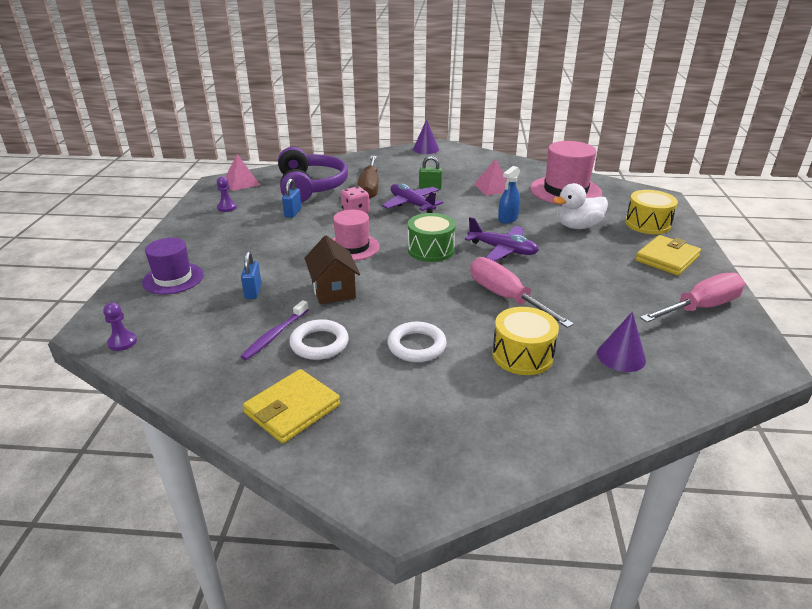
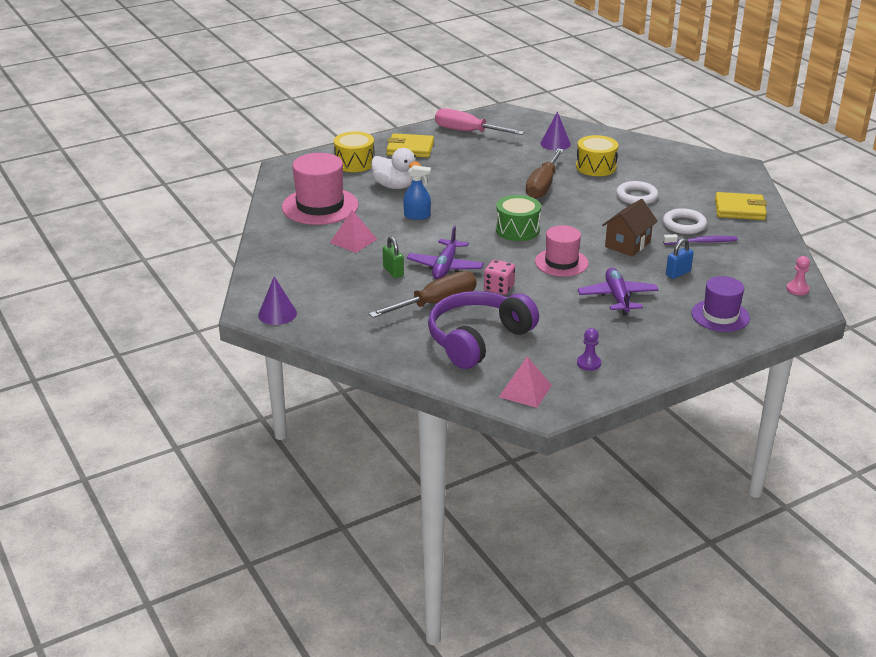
camera: 125 degrees left, 0 degrees up
(122, 342) = (797, 289): purple pawn -> pink pawn
(293, 213) = (545, 320): blue padlock -> none
(502, 250) = (477, 204): purple plane -> purple plane (617, 297)
(506, 298) = (543, 185): pink screwdriver -> brown screwdriver

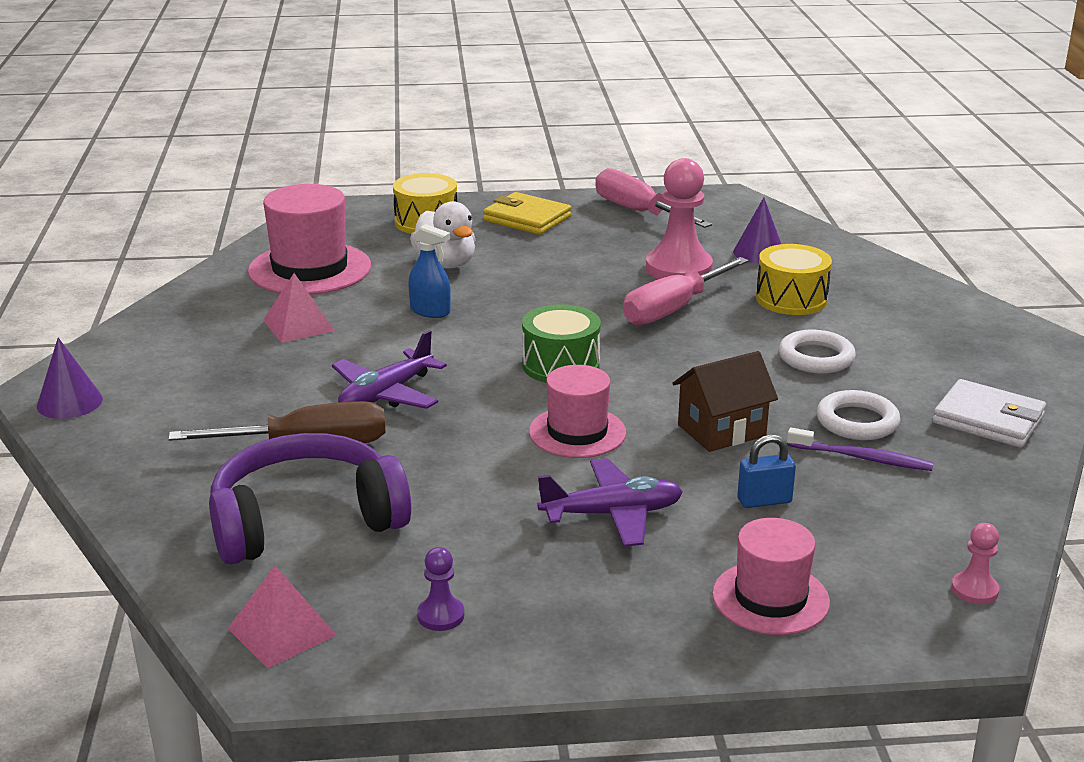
camera: 25 degrees right, 5 degrees down
(393, 271) = (302, 382): green padlock -> none
(499, 288) = (431, 447): pink dice -> none
(523, 162) = (678, 268): none -> pink pawn
(543, 185) = (674, 309): brown screwdriver -> pink screwdriver
(617, 297) = (612, 514): purple plane -> purple plane turned 60 degrees clockwise
(720, 316) = (770, 598): purple hat -> pink hat
(739, 209) = (988, 419): yellow wallet -> white wallet

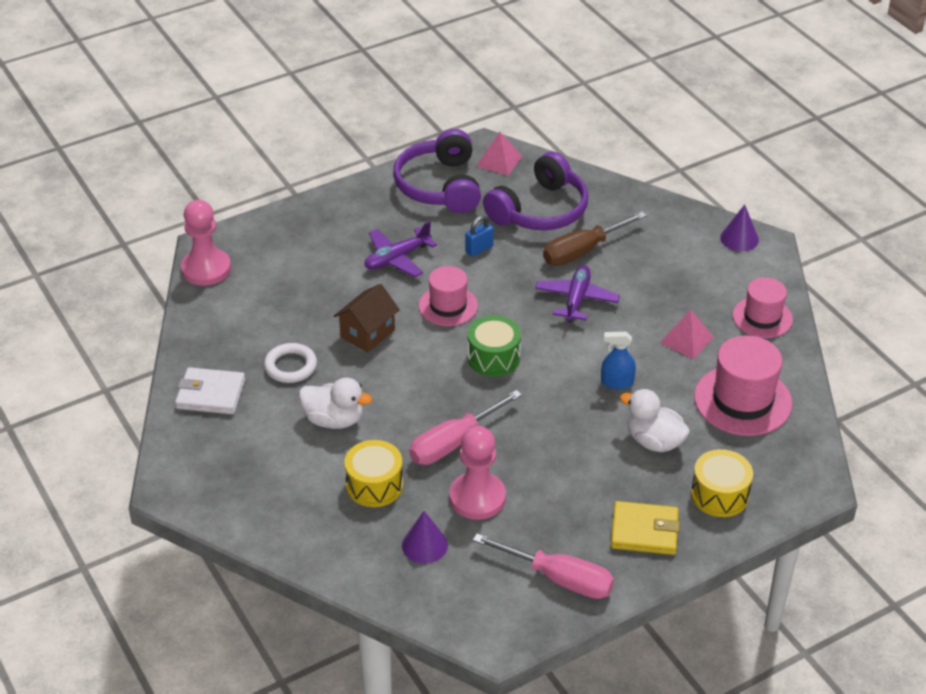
camera: 155 degrees right, 15 degrees up
(440, 615) = (440, 186): purple pawn -> purple headphones
(674, 309) = (454, 442): pink screwdriver -> pink screwdriver turned 150 degrees counterclockwise
(764, 501) = (324, 290): blue padlock -> blue padlock (479, 249)
(770, 598) = (300, 236): pink hat -> pink hat (762, 317)
(816, 358) = (334, 420): white ring -> white duck
(862, 458) = (280, 337): purple toothbrush -> none
(974, 590) = (206, 269): pink pawn -> pink pawn, size x2.14

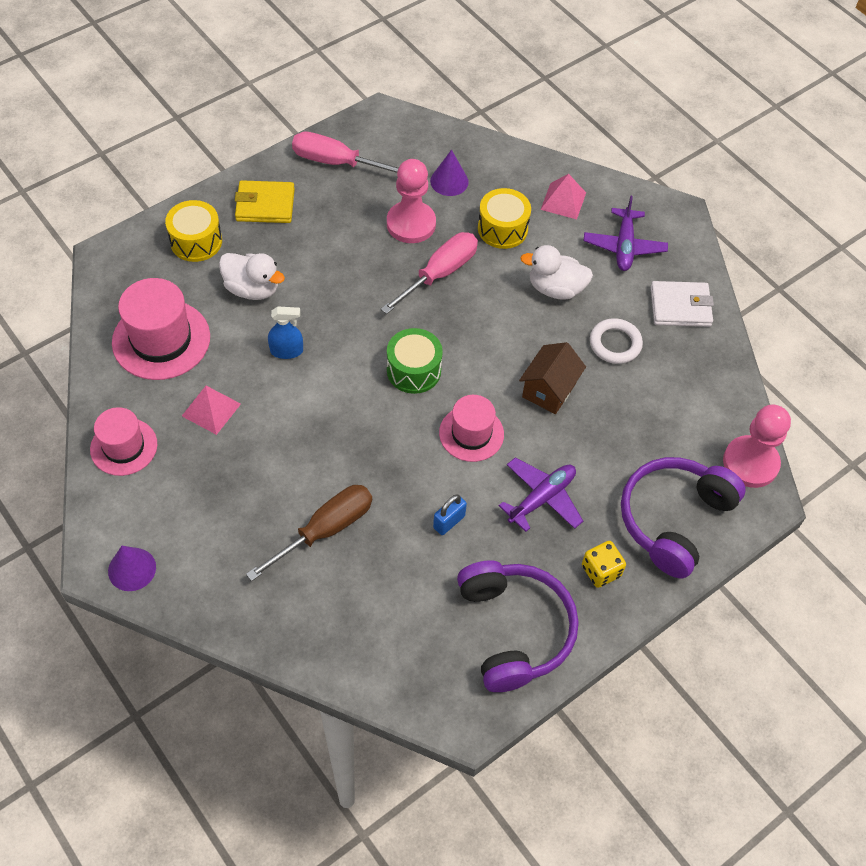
camera: 170 degrees right, 15 degrees up
(362, 212) = (601, 571): none -> yellow dice
(499, 161) = (444, 689): pink pyramid -> pink pyramid (563, 201)
(540, 210) = (381, 596): purple headphones -> purple headphones (673, 519)
(576, 299) = (330, 455): purple plane -> purple plane (624, 246)

